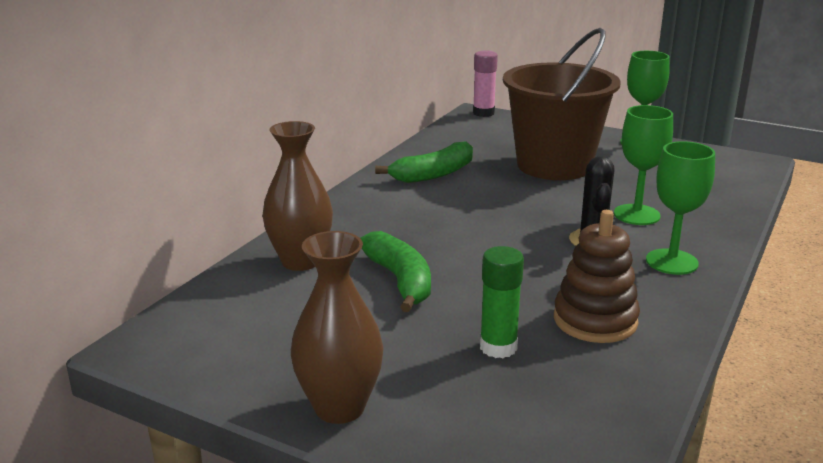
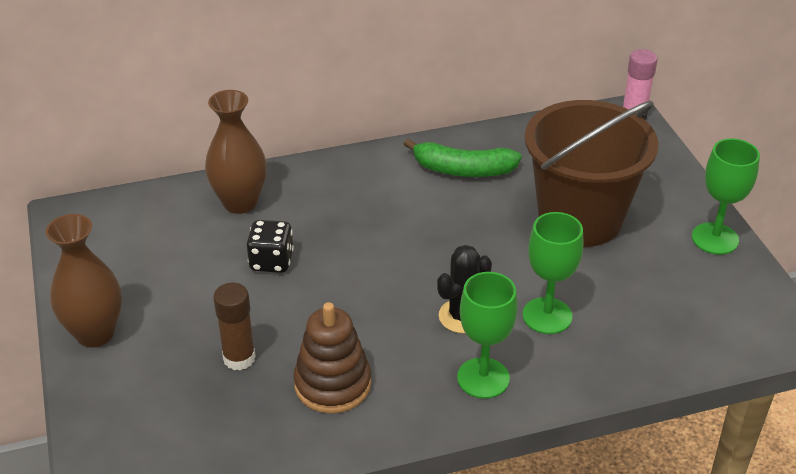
camera: 45 degrees right, 15 degrees up
(400, 280) = (271, 261): green banana -> black dice
(498, 347) = (239, 358): green glue stick -> brown glue stick

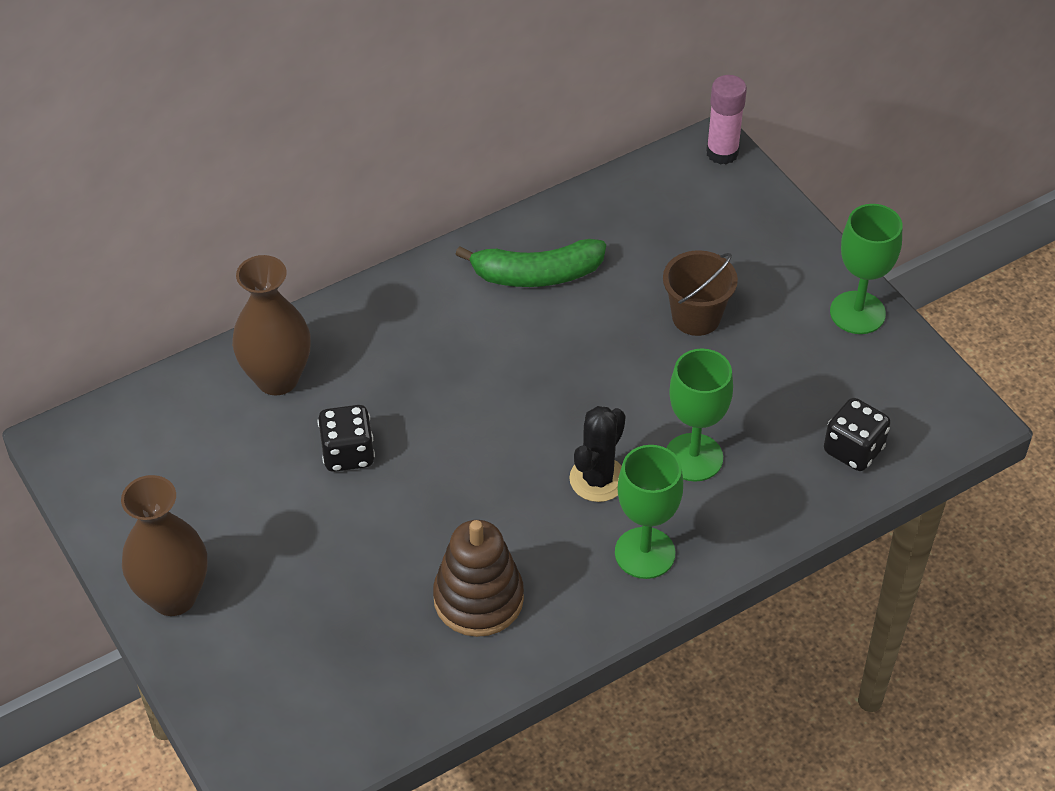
camera: 15 degrees left, 10 degrees up
(239, 358) = (358, 590): brown glue stick -> none
(580, 219) = (696, 317): brown bucket -> brown bucket, size x0.48
(686, 336) = (853, 450): none -> black dice

